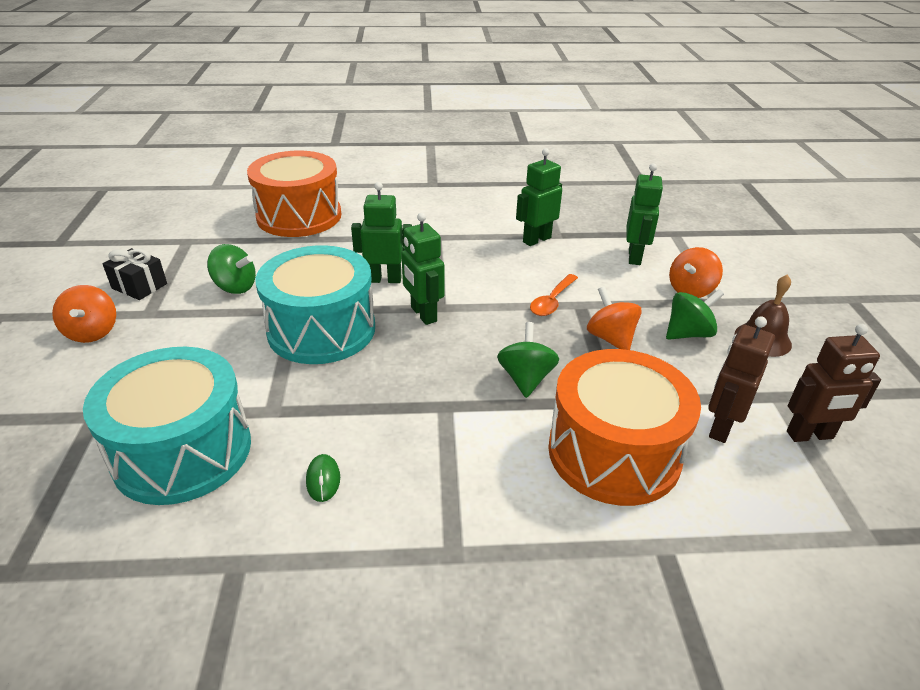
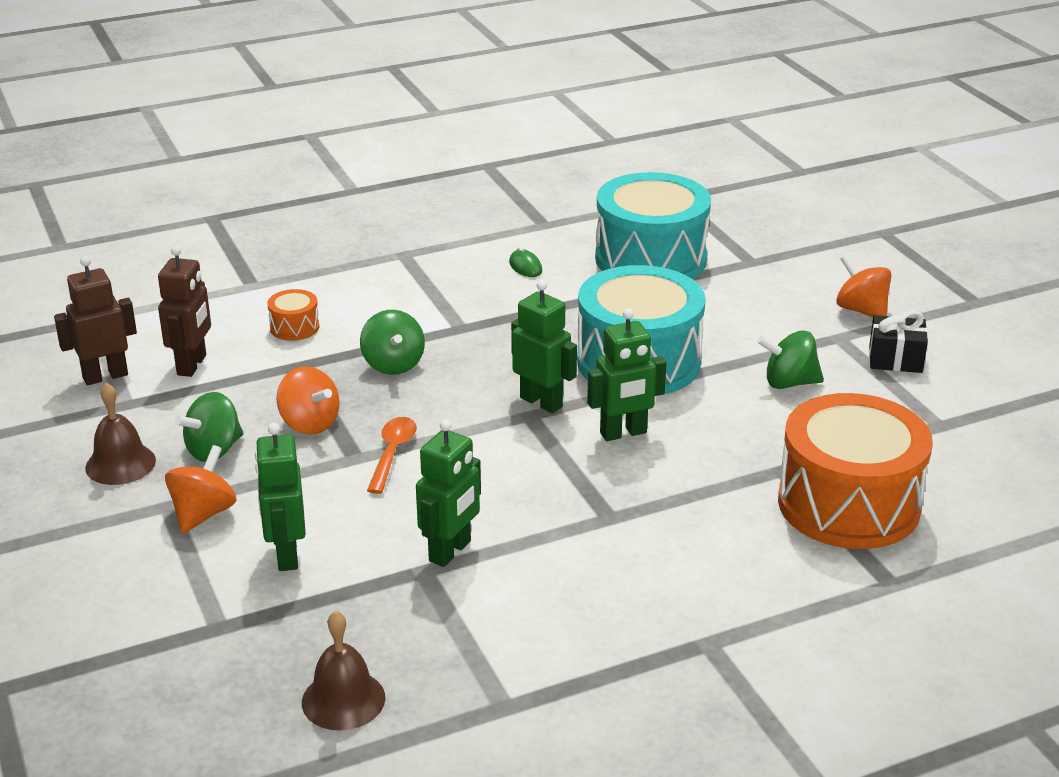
camera: 160 degrees right, 5 degrees down
(611, 197) = (343, 700): none -> brown bell
(614, 452) = (294, 327): orange drum -> orange drum, size x0.41

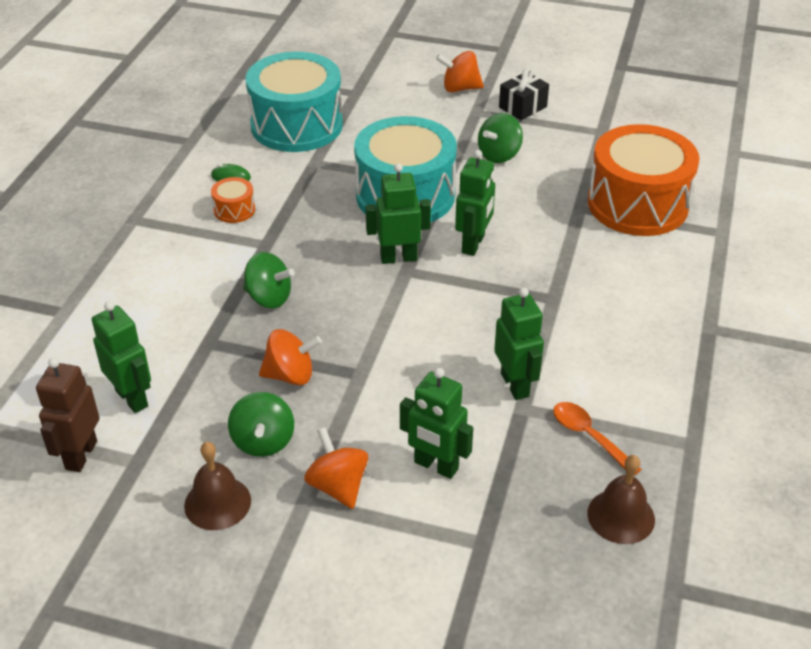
camera: 50 degrees left, 10 degrees up
(192, 365) = (132, 398): brown robot -> green robot
(294, 327) = (154, 320): orange drum -> orange drum (234, 210)
(392, 453) = (376, 354): orange spoon -> orange spoon (589, 437)

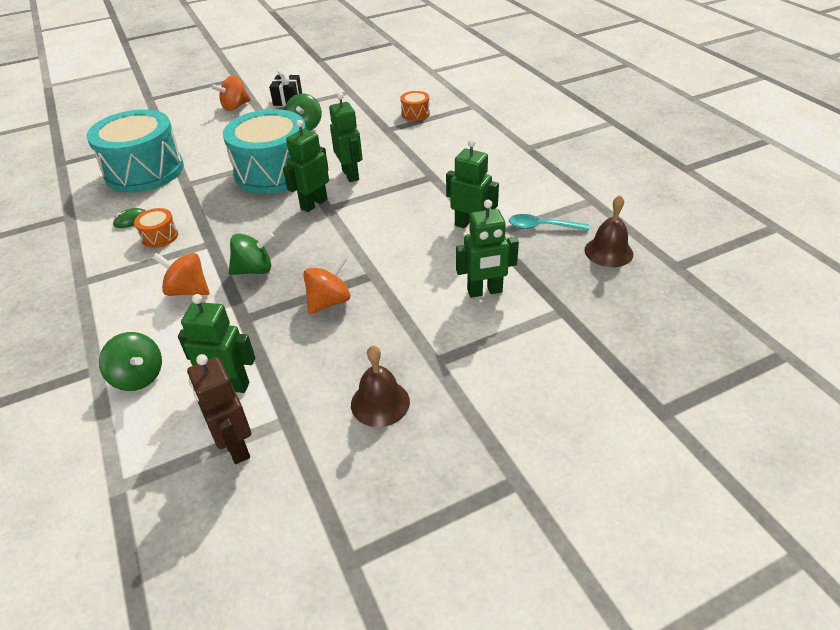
camera: 40 degrees left, 0 degrees up
(263, 441) = (362, 348): green spinning top -> green spinning top (138, 377)
(338, 486) = (444, 339): orange spinning top -> orange spinning top (188, 290)
(589, 437) = (542, 227): orange spoon -> turquoise spoon
(637, 204) = (415, 114): orange drum -> orange drum, size x0.41

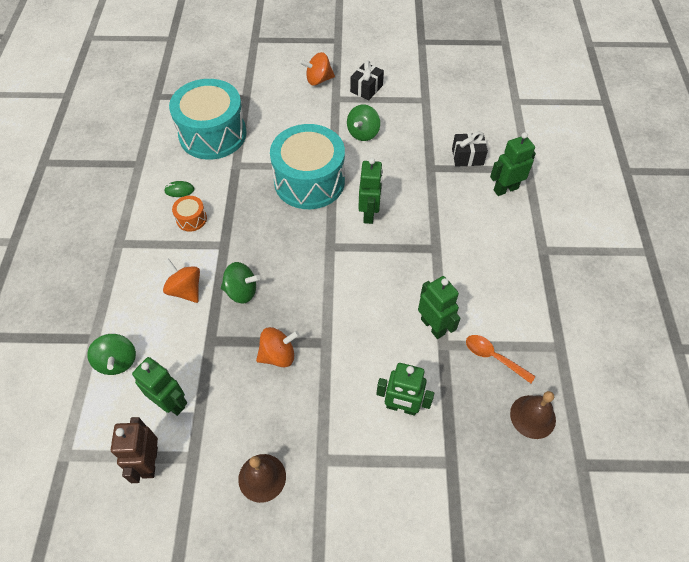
camera: 25 degrees right, 15 degrees up
(313, 204) = (321, 236): green robot -> green robot (505, 189)
(415, 114) = (467, 157): orange drum -> black gift
(542, 227) = (493, 357): turquoise spoon -> orange spoon

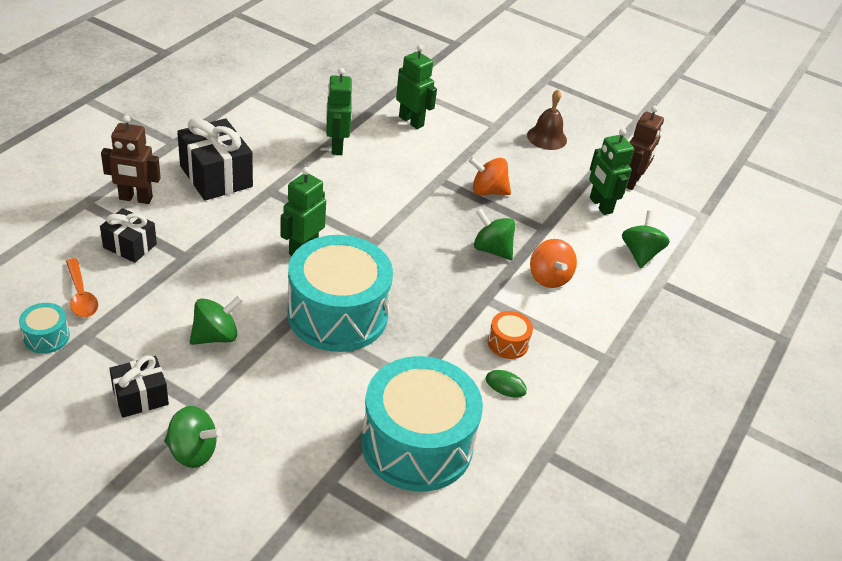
camera: 155 degrees left, 15 degrees down
(318, 80) = (192, 452): orange spinning top -> green spinning top
(441, 90) = (46, 337): none -> turquoise drum
(481, 238) = (216, 176): none -> black gift
(493, 357) = (309, 110): orange spoon -> orange spoon (81, 295)
(505, 189) = (135, 199): green robot -> brown robot
(532, 416) = (320, 76): brown bell -> none

